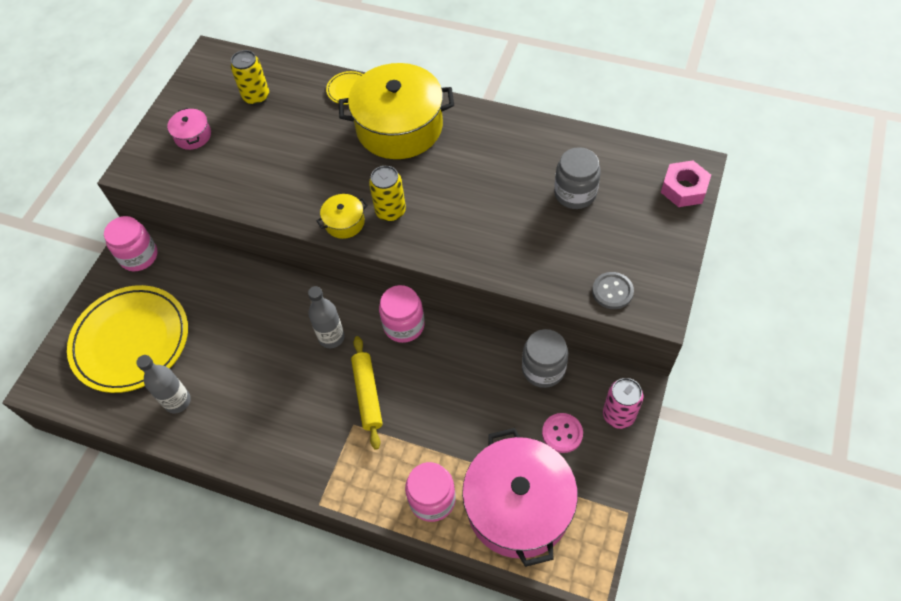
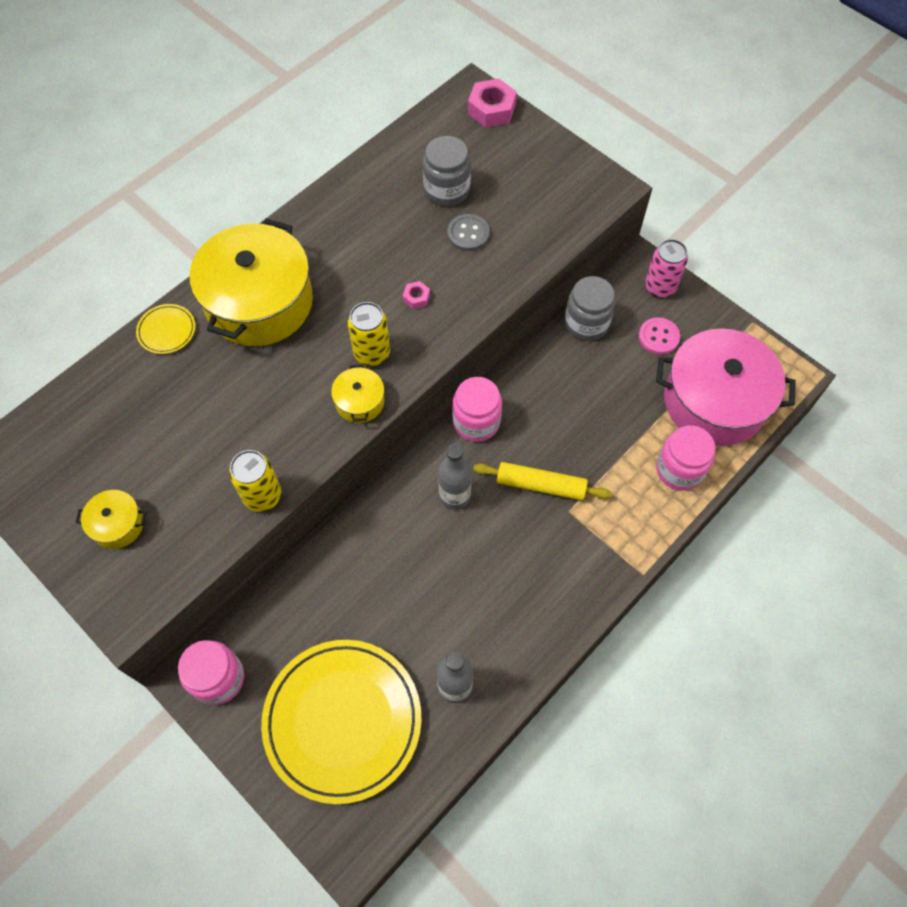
camera: 70 degrees left, 5 degrees up
(193, 136) = (118, 524): pink pot -> yellow pot
(256, 97) = (104, 432): yellow can -> yellow can (262, 496)
(456, 218) = (416, 298): none -> pink nut
(612, 291) = (573, 211): grey button -> grey button (468, 234)

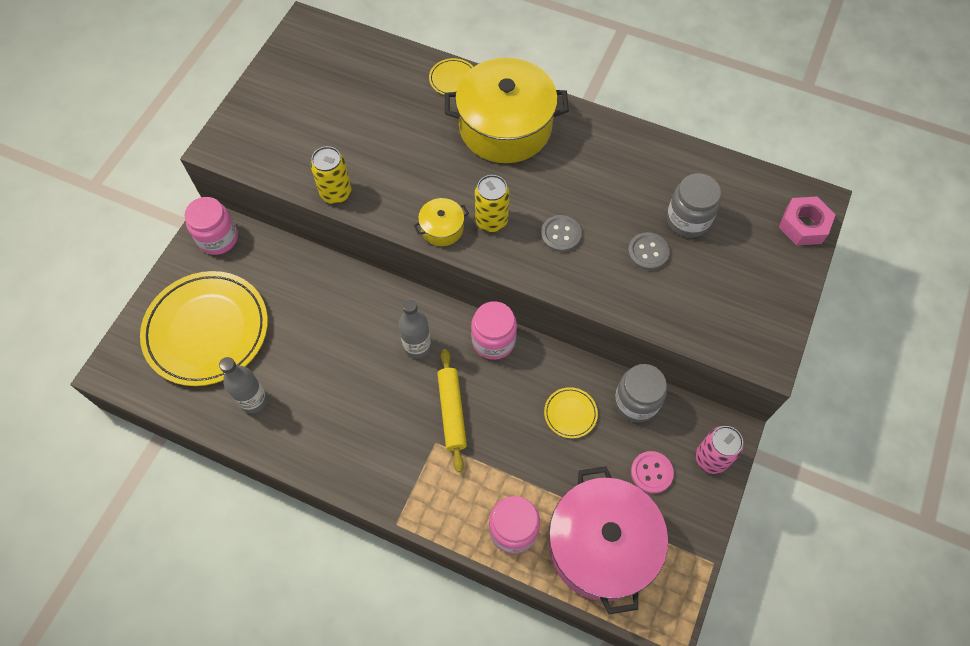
camera: 70 degrees right, 0 degrees up
(118, 524) = (284, 115): yellow pot -> none
(416, 298) = (560, 234): pink nut -> grey button
(579, 381) = (570, 413): none -> yellow plate

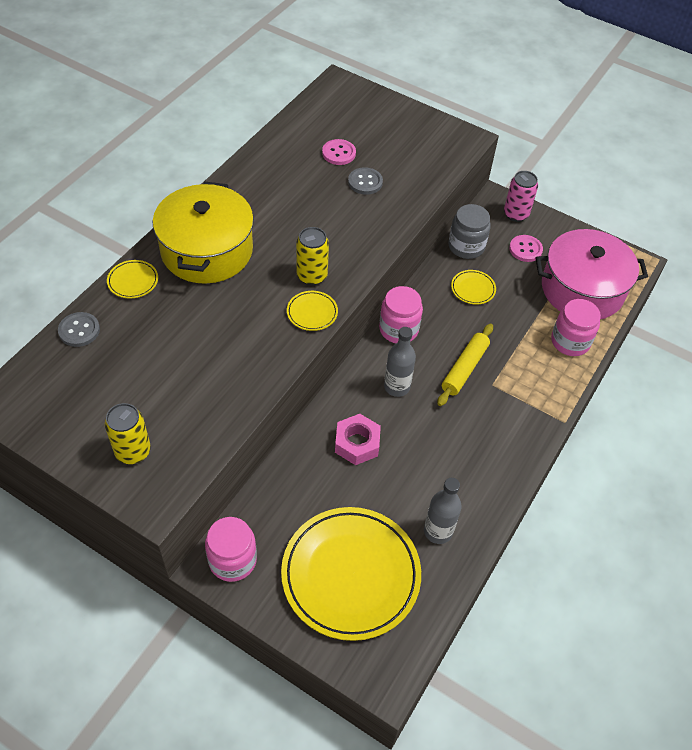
camera: 85 degrees left, 10 degrees down
(336, 193) = (250, 393): yellow can -> yellow can (133, 451)
(442, 228) = (312, 312): yellow pot -> yellow plate
(452, 412) = (464, 368): yellow rolling pin -> yellow rolling pin turned 60 degrees counterclockwise
(560, 234) = (336, 232): grey button -> grey button (79, 330)
(688, 220) = (339, 153): grey jar -> pink button
(803, 225) = (358, 94): pink nut -> pink nut (357, 443)

